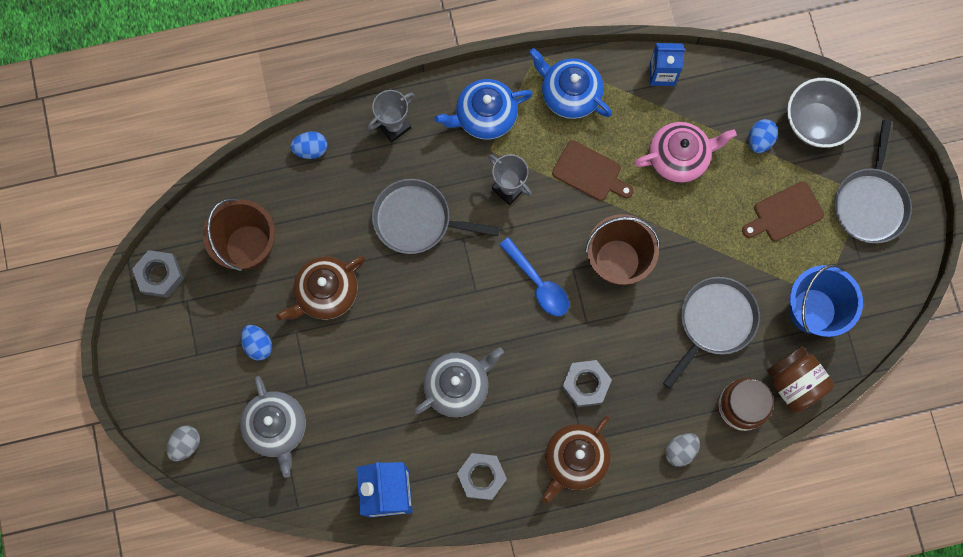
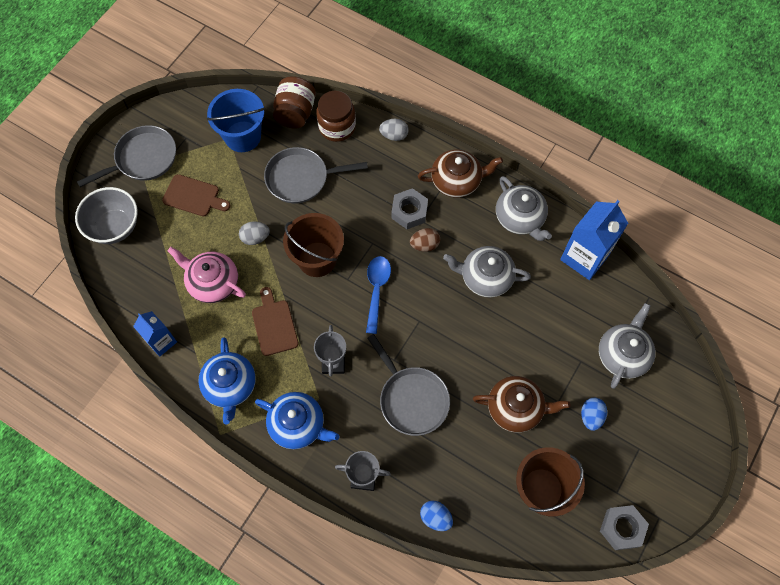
camera: 135 degrees left, 10 degrees down
(186, 444) = (693, 397): grey egg -> grey egg (255, 238)
(481, 477) = (520, 218): grey nut -> grey teapot
(540, 365) = (424, 245): none -> brown egg
(759, 140) = (156, 247): blue egg -> none

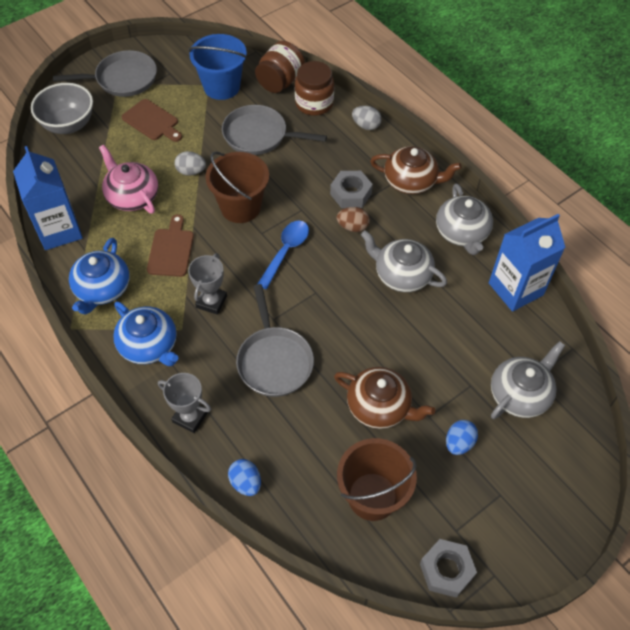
camera: 20 degrees right, 10 degrees down
(161, 341) = (59, 230): blue carton -> blue carton, size x1.66

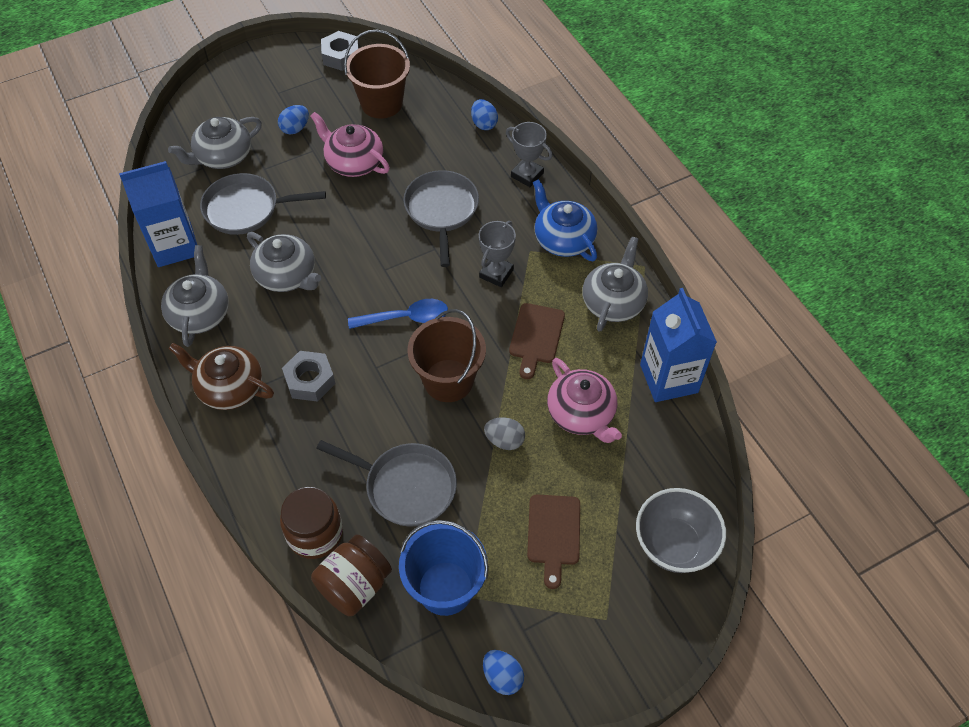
camera: 170 degrees left, 0 degrees up
(102, 289) = (613, 302): blue teapot -> grey teapot
(122, 79) = (598, 628): grey pan -> grey pan (246, 209)
(152, 121) = (553, 534): brown cutting board -> brown cutting board turned 135 degrees counterclockwise
(181, 52) = (502, 677): none -> blue egg
(286, 251) = (406, 318): blue spoon -> blue spoon turned 135 degrees counterclockwise
(352, 227) = (321, 337): brown egg -> none
(366, 126) = (255, 482): grey egg -> none
(379, 406) = (354, 162): brown teapot -> pink teapot

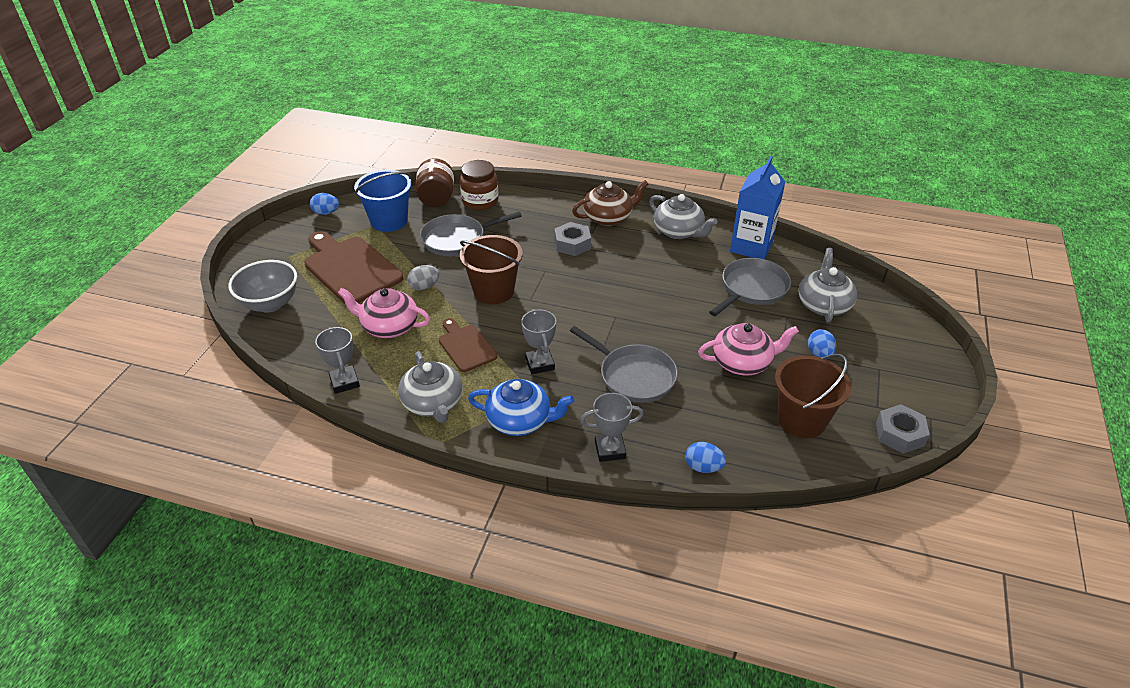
camera: 135 degrees right, 15 degrees down
(287, 275) = (666, 275): grey teapot -> none
(406, 318) = (563, 302): blue spoon -> none
(553, 534) = (350, 268): brown cutting board -> brown cutting board, size x1.79
(669, 378) = (344, 382): blue carton -> grey trophy

